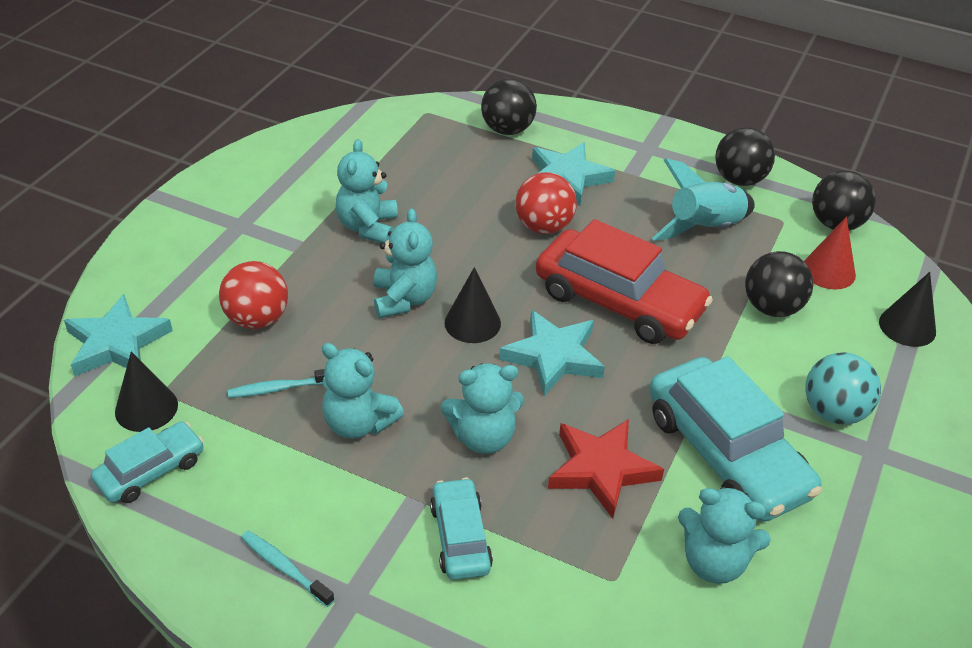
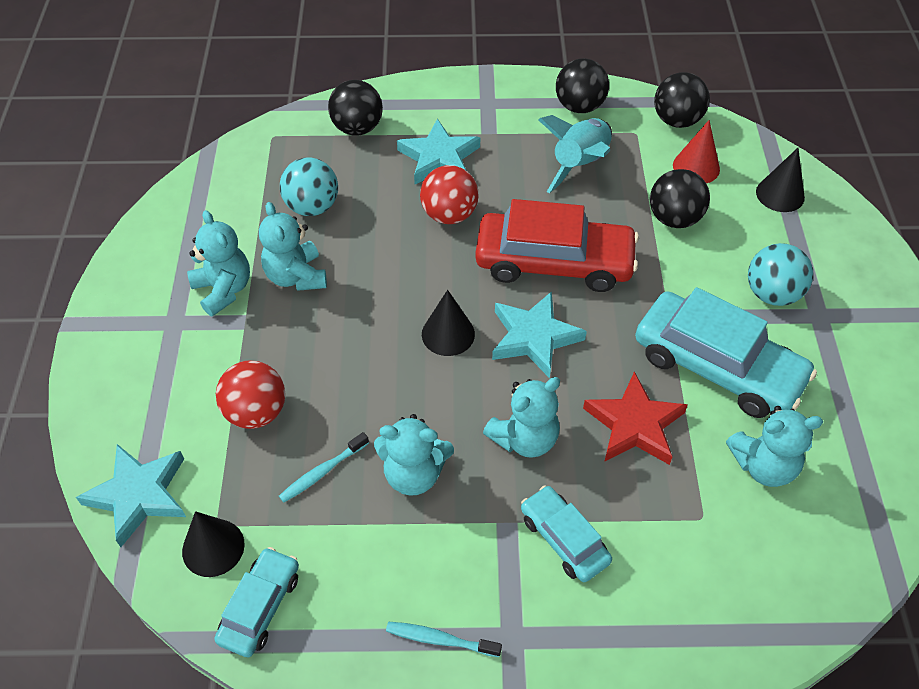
camera: 25 degrees left, 10 degrees up
(404, 299) = (375, 336): turquoise teddy bear -> turquoise teddy bear (223, 290)
(421, 178) = (312, 207): none -> turquoise ball

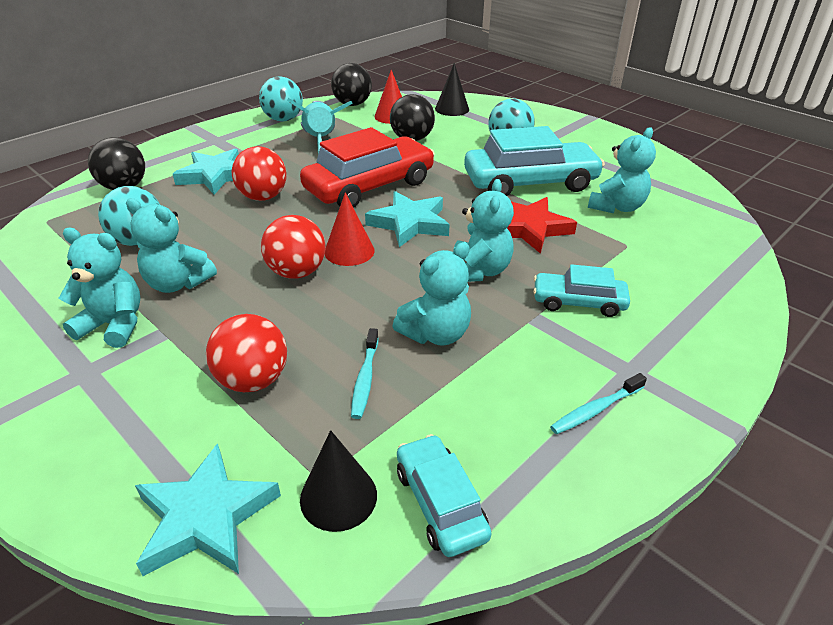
camera: 45 degrees left, 15 degrees down
(385, 328) = (297, 272): none -> red ball
(448, 334) = (349, 251): black cone -> red cone
(579, 106) = (283, 119): black ball -> turquoise ball

